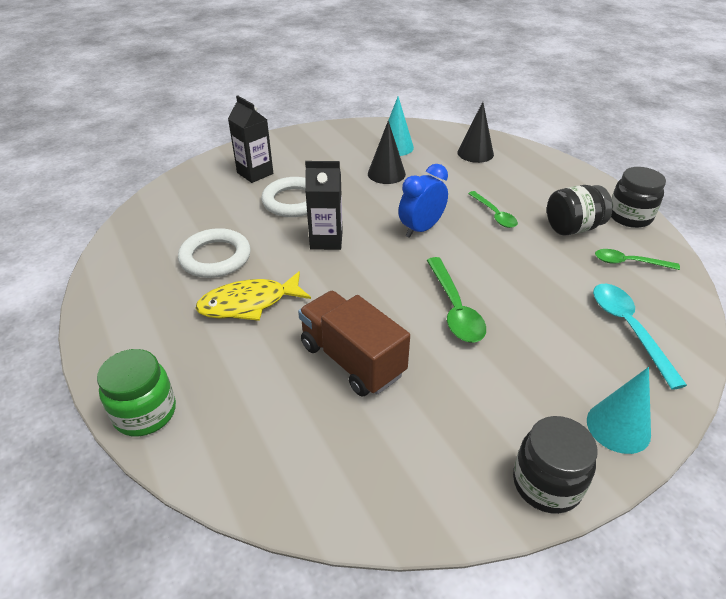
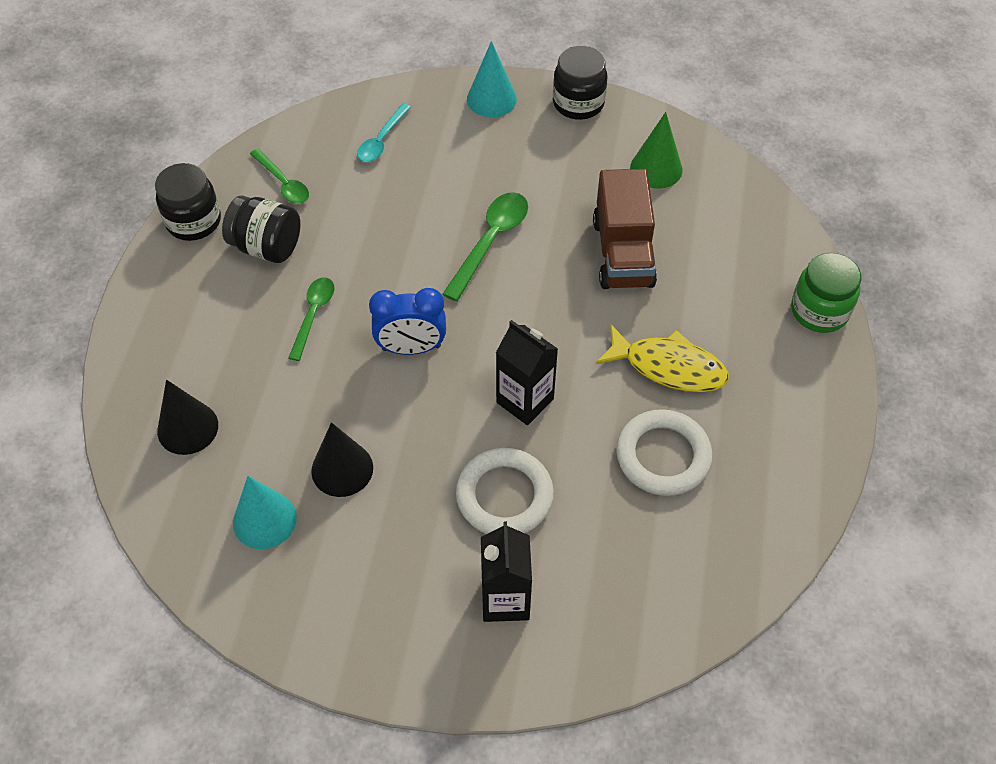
camera: 140 degrees left, 15 degrees up
(398, 459) = (656, 168): none -> green cone
(628, 329) = (382, 140): turquoise spoon -> turquoise spoon, size x0.67

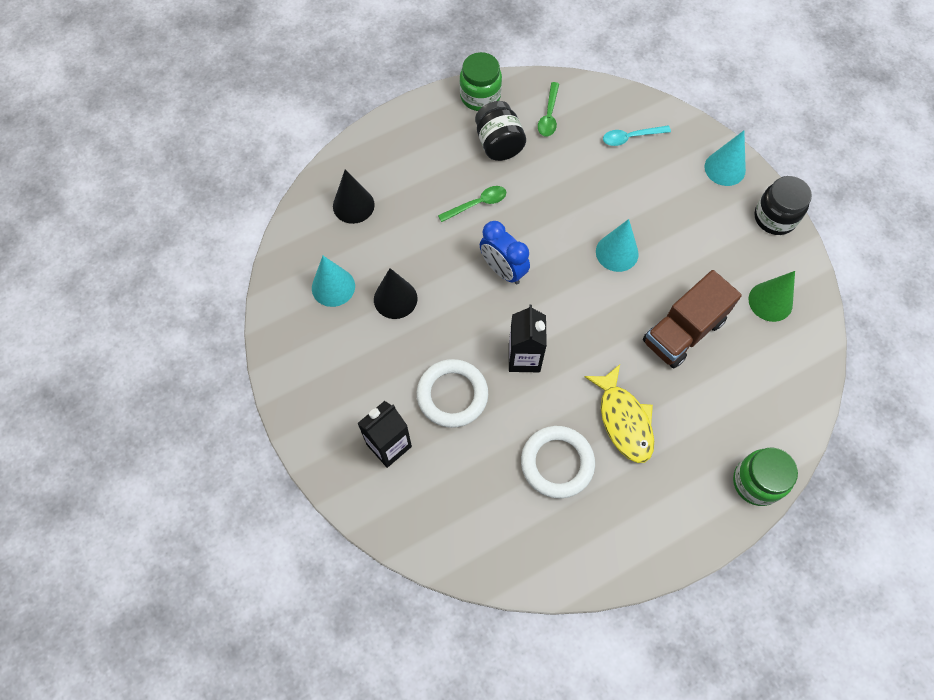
camera: 50 degrees right, 10 degrees up
(193, 221) = (480, 96): black jar -> green jar
(490, 242) = (617, 252): green spoon -> turquoise cone

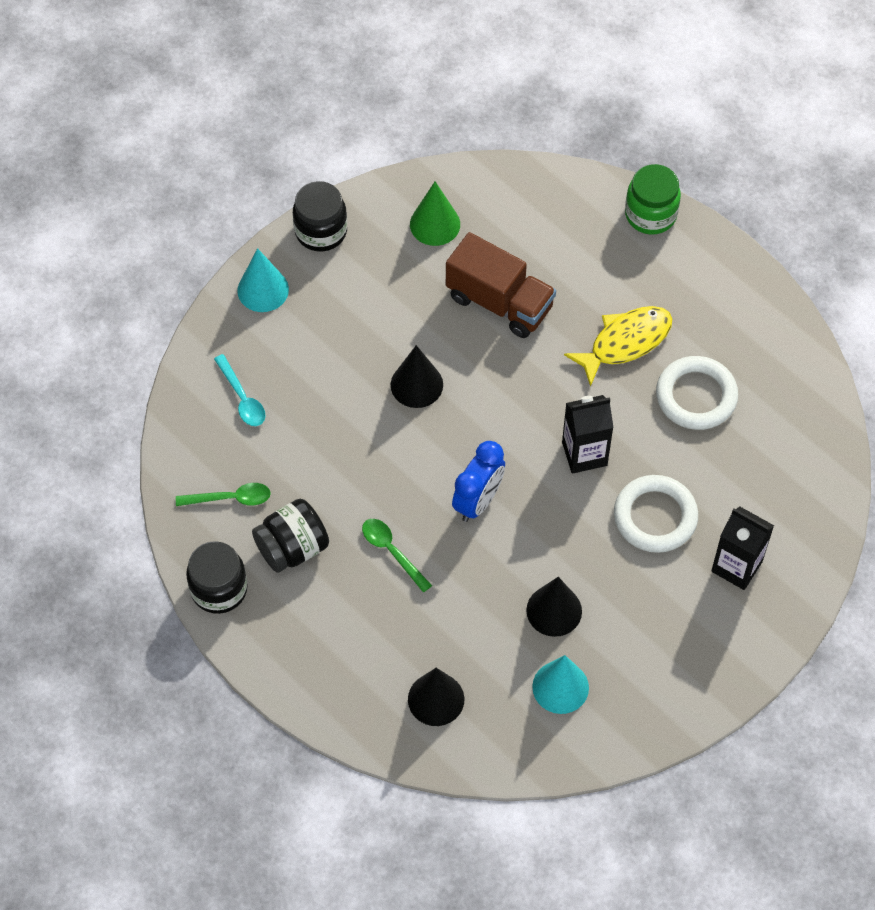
camera: 105 degrees left, 5 degrees down
(480, 96) = (219, 589): green jar -> black jar
(617, 252) = (416, 384): turquoise cone -> black cone

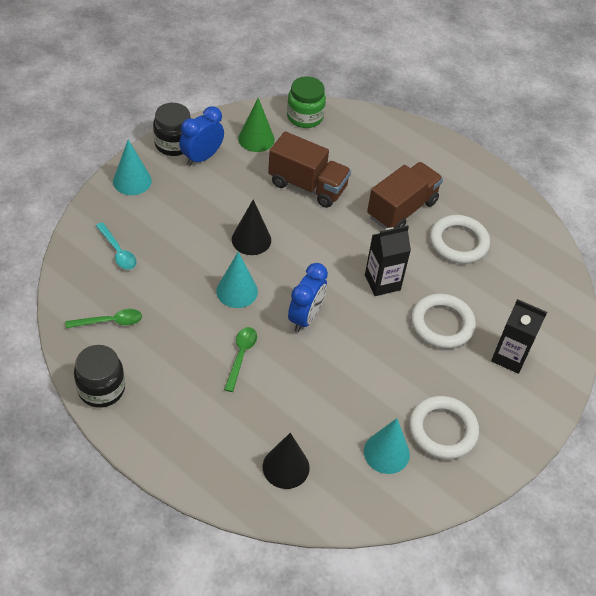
camera: 10 degrees left, 10 degrees down
(292, 548) = (161, 356): black jar -> none
(358, 254) = (202, 157): none -> blue clock
(392, 460) = (237, 291): none -> turquoise cone
(392, 551) = (241, 356): green spoon -> green spoon turned 60 degrees clockwise
(554, 610) = (374, 394): black cone -> none
(625, 342) = (402, 209): yellow fish -> brown truck
(634, 661) = (442, 430): none -> white ring
(650, 214) = (407, 131): green jar -> green jar (305, 117)

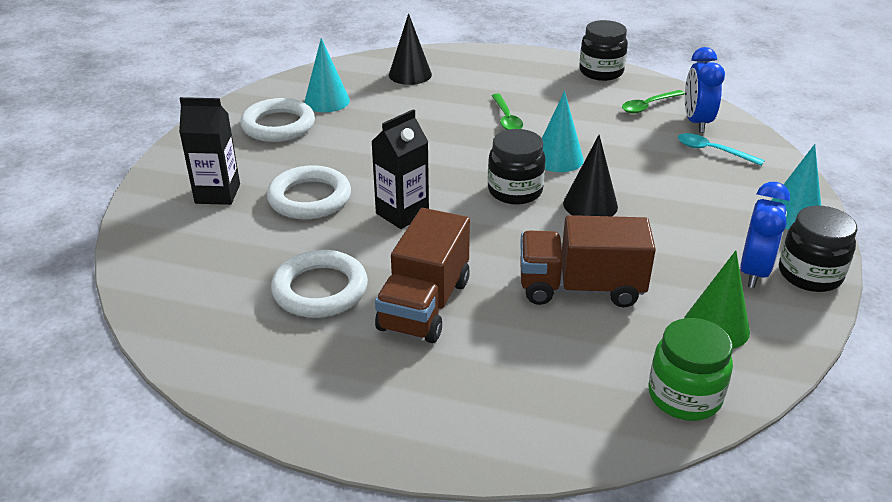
camera: 160 degrees right, 15 degrees down
(292, 272) = (515, 191): none -> black jar
(305, 317) = (468, 160): blue clock -> blue clock (696, 122)

